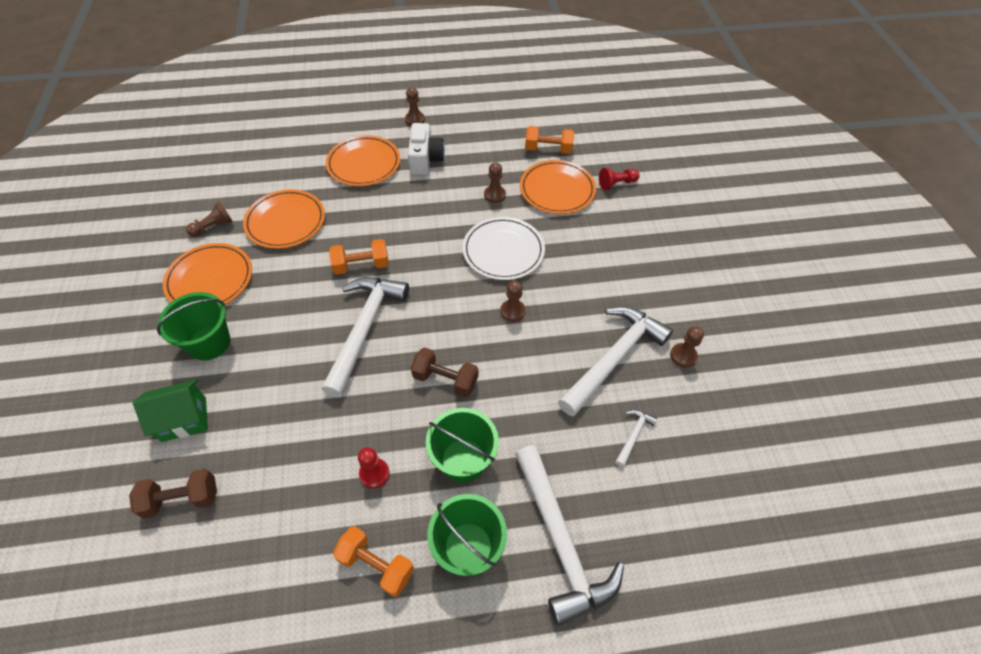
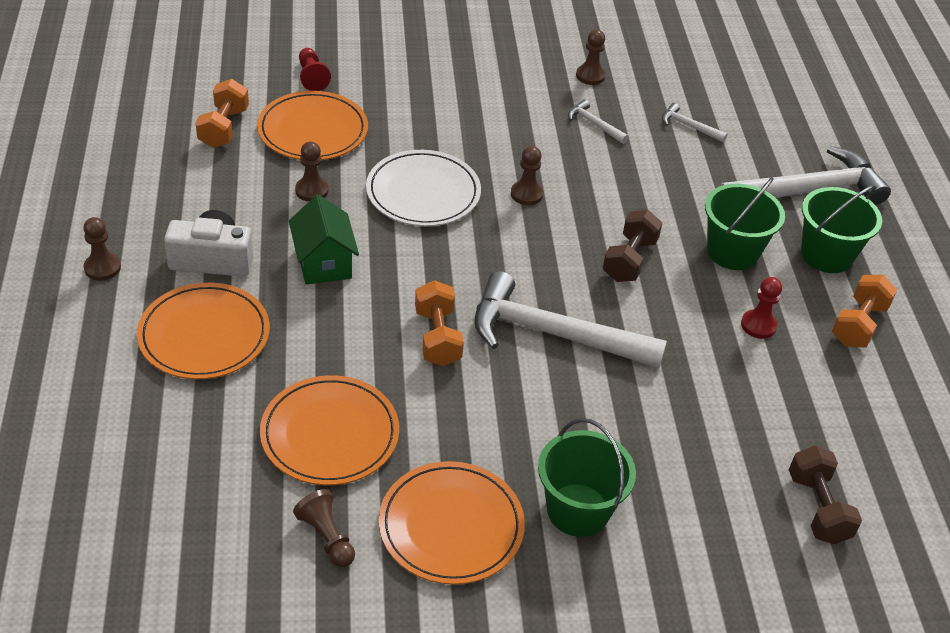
camera: 90 degrees left, 10 degrees down
(184, 419) = (707, 523): green house -> green house (324, 263)
(613, 358) = (594, 124): white hammer -> white hammer, size x0.42

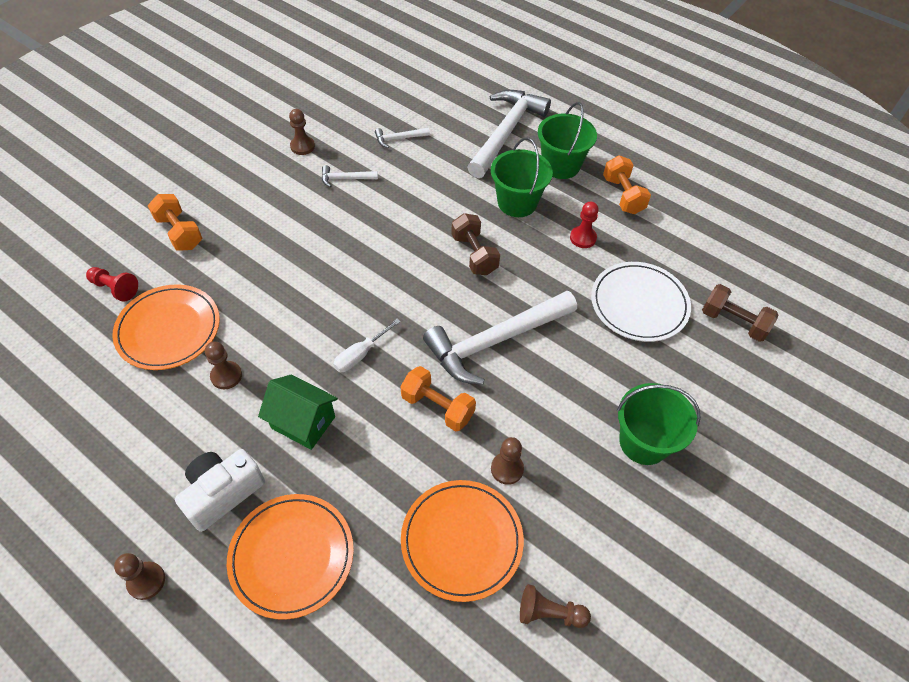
camera: 45 degrees left, 10 degrees up
(224, 128) = (97, 383): orange dumbbell -> orange dumbbell (179, 232)
(423, 192) = (302, 313): white plate -> white plate (639, 304)
(428, 255) = (360, 354): none -> white screwdriver
(451, 526) = (600, 525): orange plate -> none
(526, 194) = (366, 260): brown pawn -> brown pawn (507, 469)

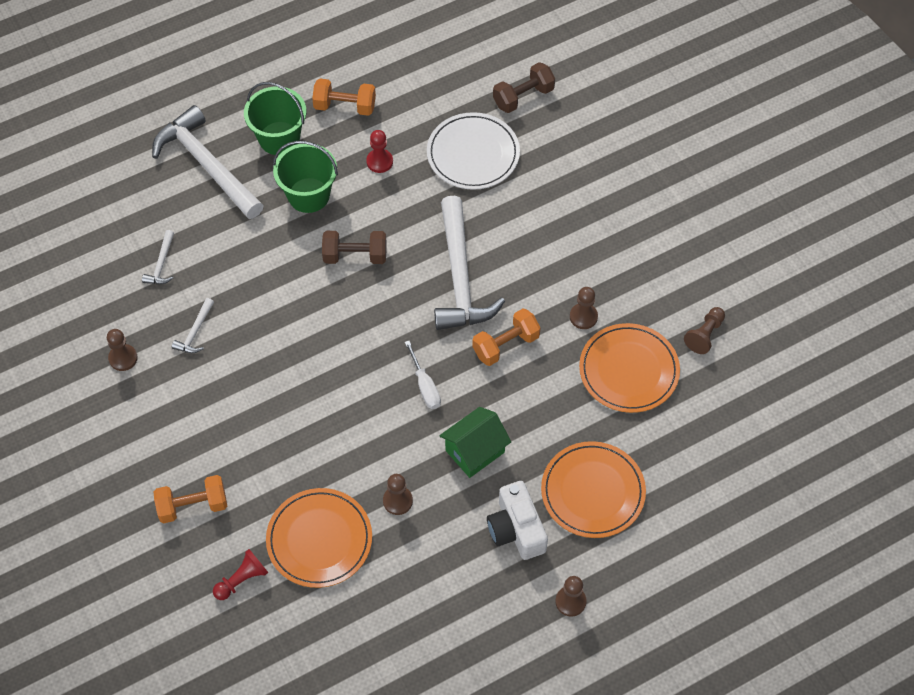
camera: 65 degrees left, 5 degrees up
(643, 442) = (601, 214): green bucket -> none

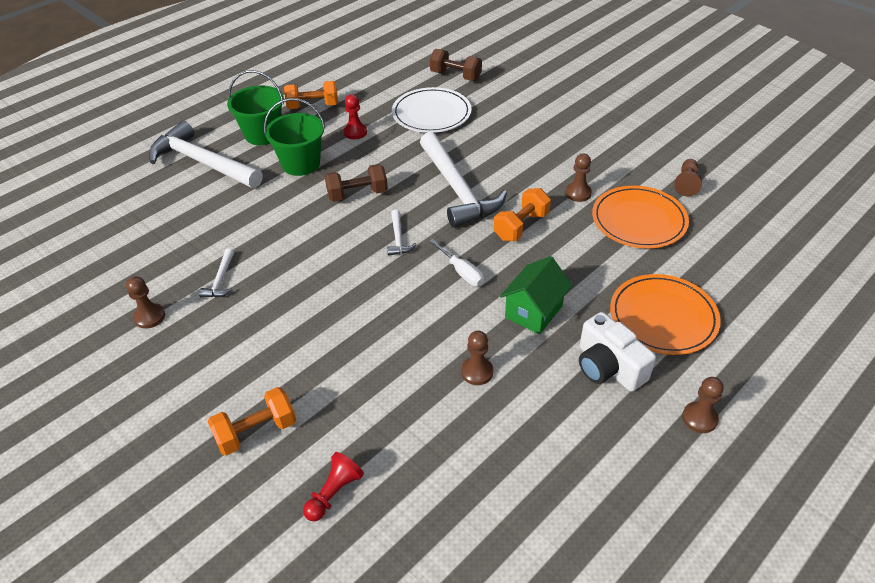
camera: 15 degrees left, 15 degrees down
(161, 264) = (175, 236): white hammer -> white hammer (398, 238)
(319, 539) = (408, 429): orange plate -> none
(523, 97) = (455, 76): brown dumbbell -> brown dumbbell turned 75 degrees clockwise

